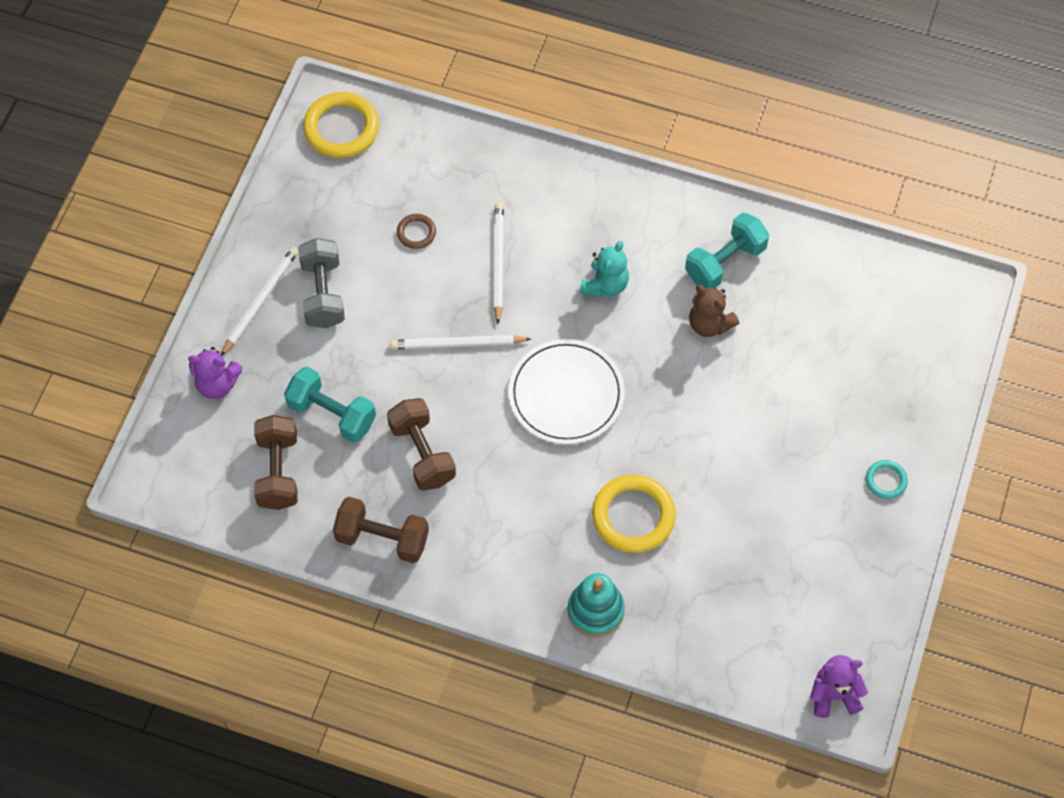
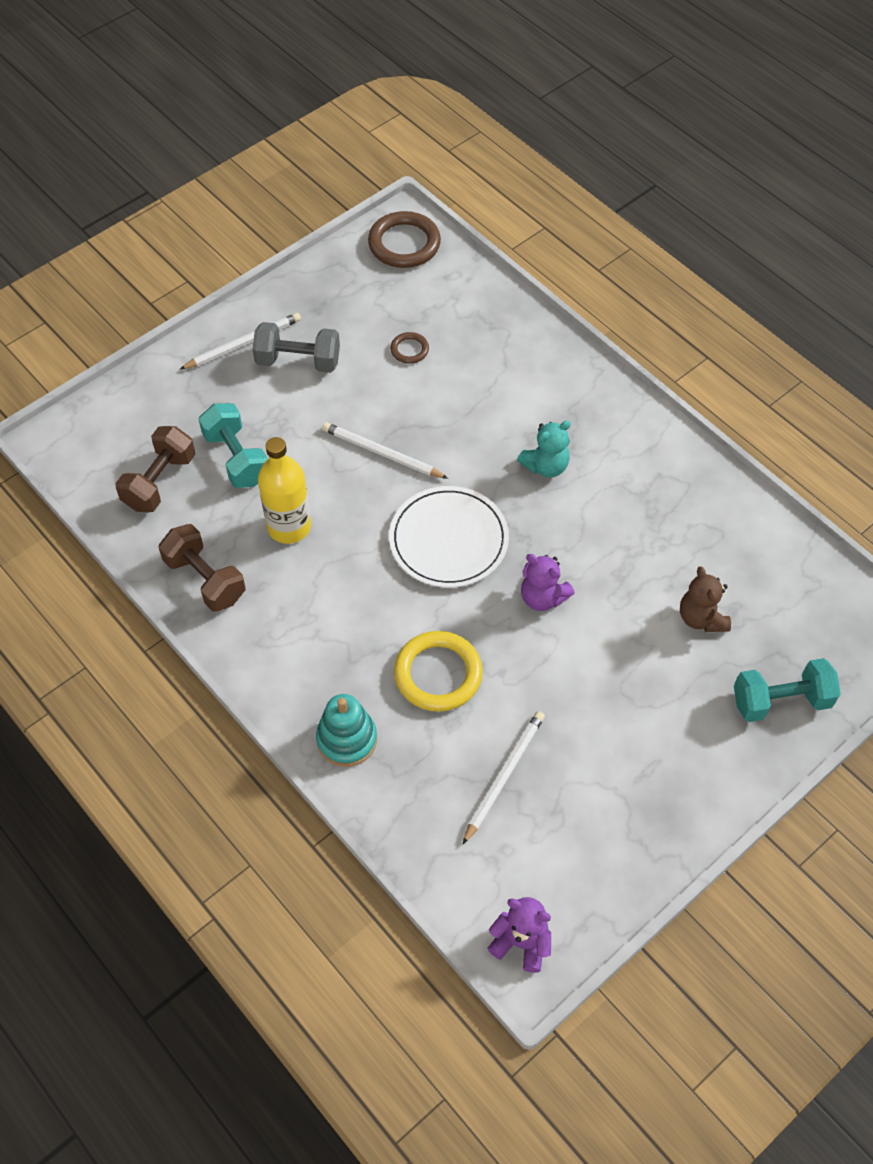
camera: 30 degrees right, 5 degrees down
(217, 384) = (162, 390): purple teddy bear -> purple teddy bear (542, 597)
(323, 293) = (298, 361): grey dumbbell -> grey dumbbell turned 75 degrees clockwise
(341, 128) = (404, 244): yellow ring -> brown ring
(422, 453) = (289, 527): brown dumbbell -> yellow bottle
(498, 262) = (463, 404): white pencil -> white pencil (504, 776)
(709, 324) = (620, 543): brown teddy bear -> brown teddy bear (701, 618)
(725, 262) = (669, 498): turquoise dumbbell -> turquoise dumbbell (781, 701)
(886, 480) = (703, 766): turquoise ring -> none

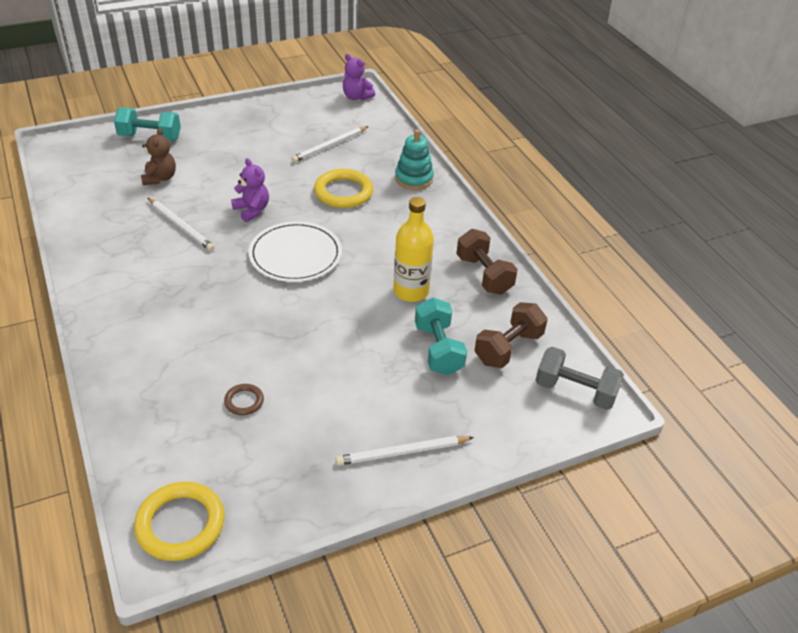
camera: 165 degrees left, 15 degrees down
(298, 361) = (354, 419): grey dumbbell -> grey dumbbell (575, 391)
(382, 453) = (315, 322): white pencil -> white pencil (181, 226)
(404, 244) = (180, 524): brown ring -> yellow ring
(545, 466) = (192, 281): turquoise teddy bear -> none

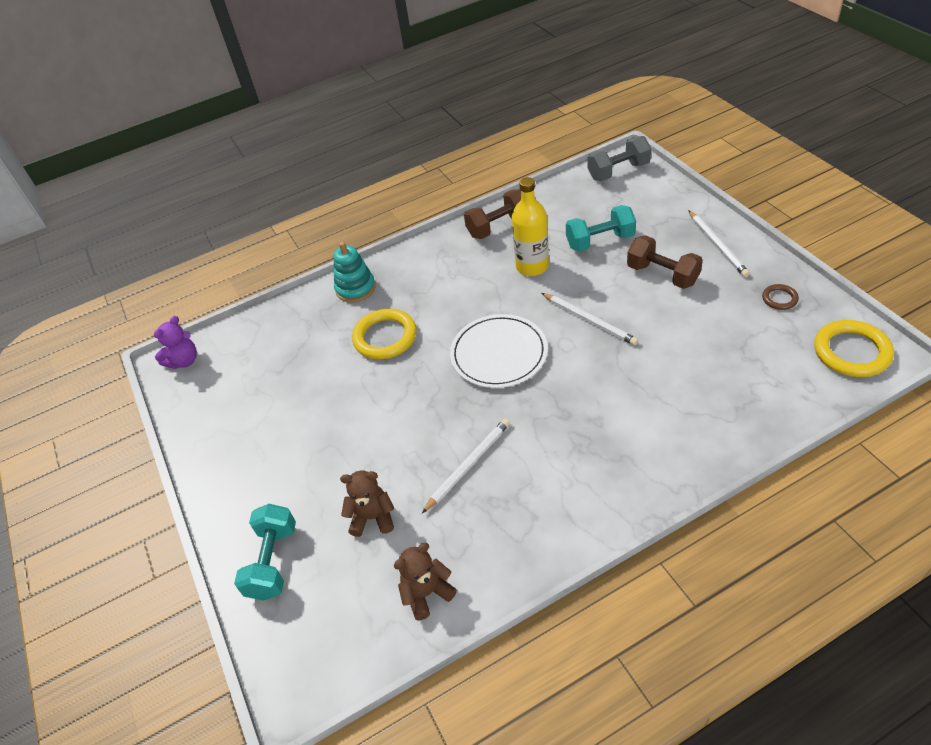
camera: 85 degrees left, 5 degrees up
(84, 198) = (427, 593): none -> brown teddy bear
(244, 401) = (708, 345): brown ring -> brown ring (779, 299)
(252, 210) = (428, 406): purple teddy bear -> none
(329, 146) = (294, 365): white pencil -> white pencil (589, 320)
(508, 348) = (585, 205): brown dumbbell -> brown dumbbell (662, 275)
(575, 391) = (618, 171): grey dumbbell -> grey dumbbell turned 45 degrees clockwise

